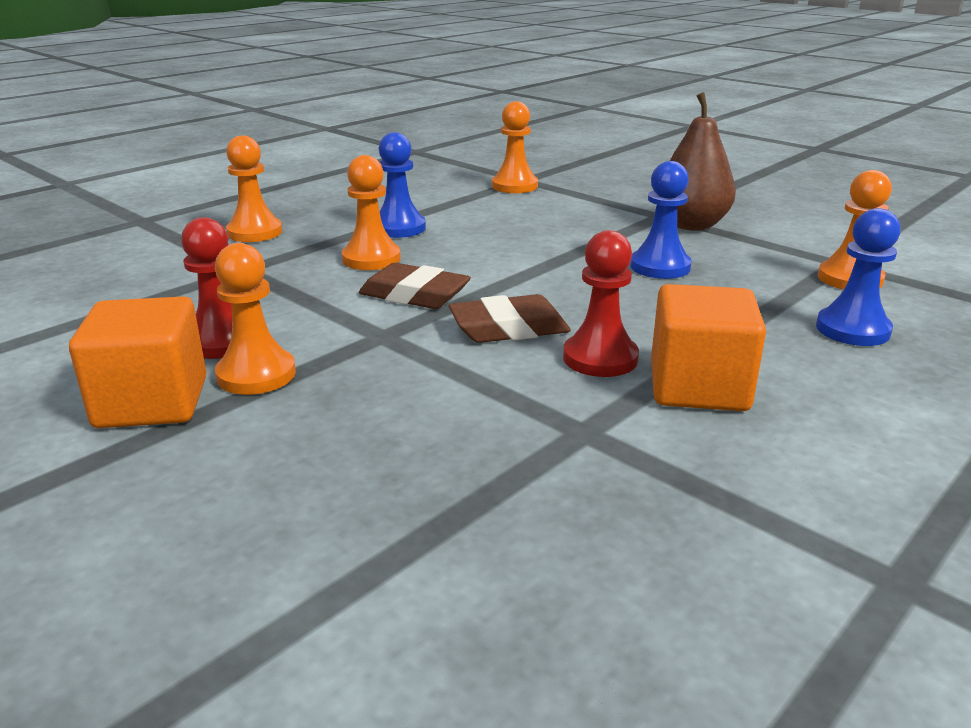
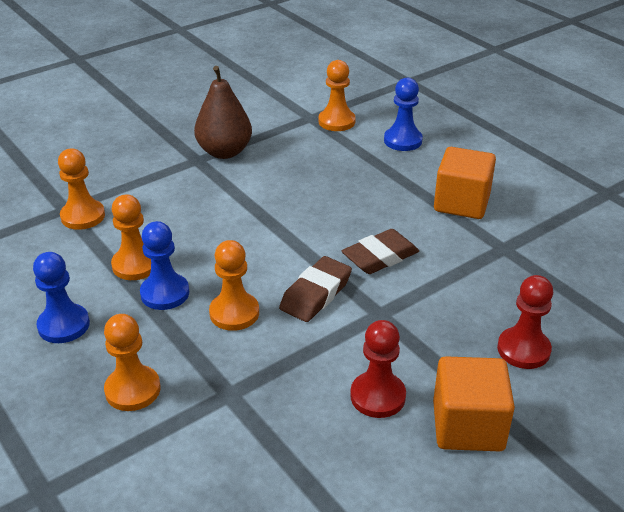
camera: 80 degrees left, 10 degrees up
(256, 374) = (432, 375): orange pawn -> orange pawn (135, 265)
(509, 328) = (380, 257): brown eraser -> brown eraser turned 60 degrees clockwise
(600, 358) = (425, 228): red pawn -> red pawn (523, 350)
(660, 267) = (297, 181): blue pawn -> blue pawn (64, 325)

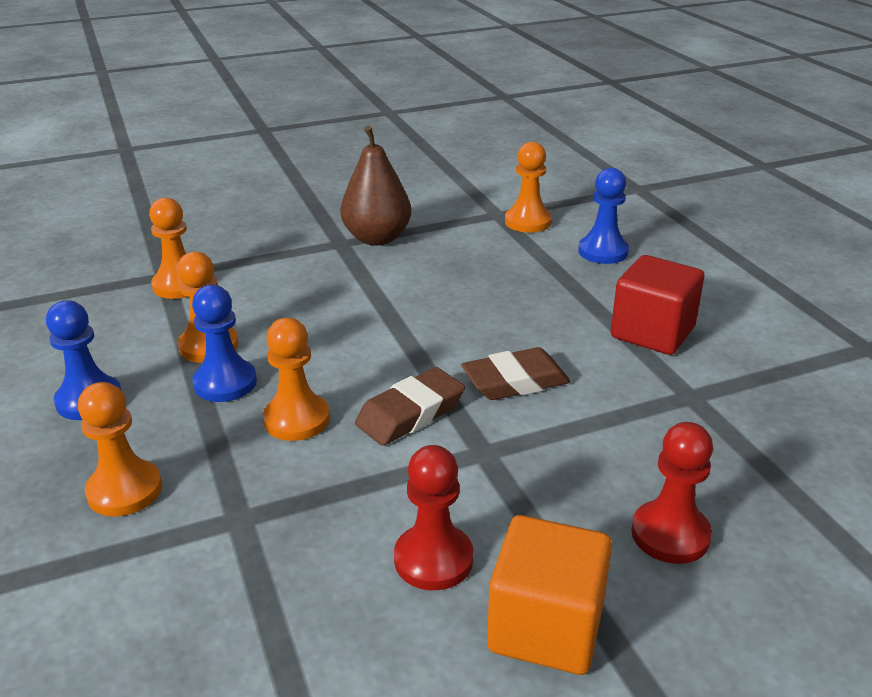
camera: 15 degrees right, 5 degrees down
(461, 203) = (652, 332): orange cube -> red cube

